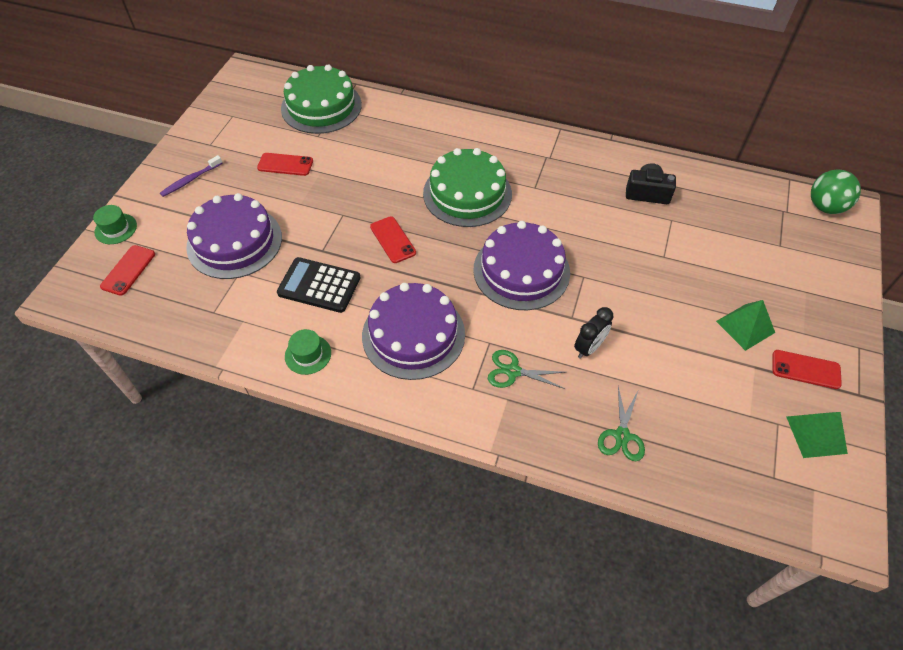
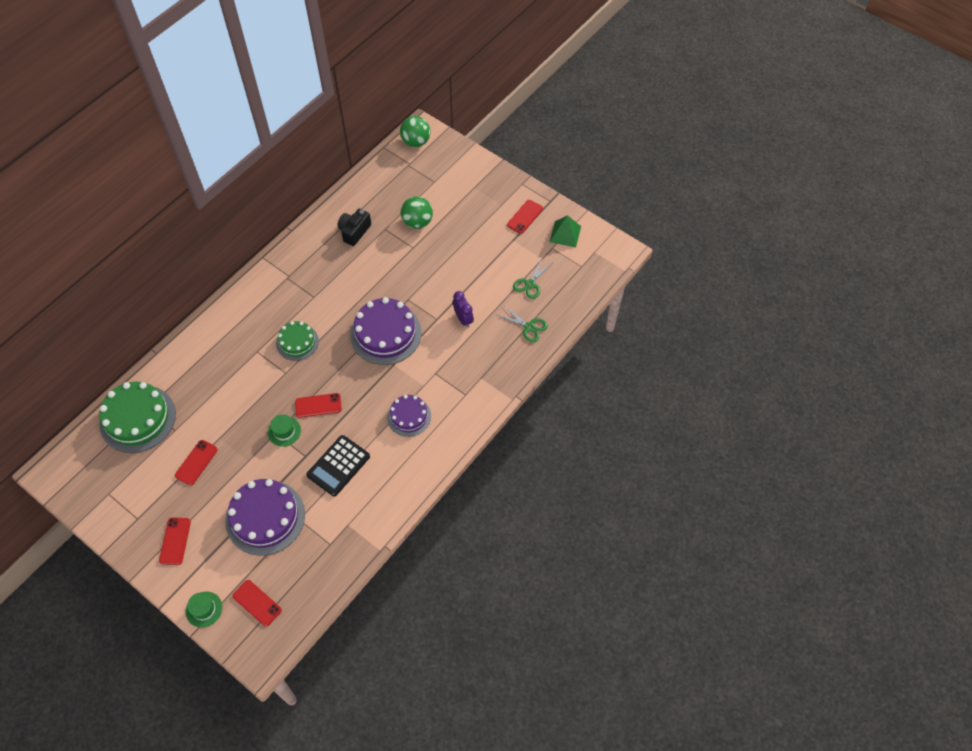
camera: 70 degrees left, 5 degrees up
(190, 180) = (175, 541): purple toothbrush -> red phone
(308, 354) = (396, 487): green hat -> green hat (284, 431)
(413, 334) = (409, 416): purple cake -> purple cake, size x0.59
(467, 193) = (297, 342): green cake -> green cake, size x0.59
(513, 371) = (462, 367): green scissors -> green scissors (530, 284)
(589, 348) = (463, 319): black clock -> purple clock
(705, 249) = (417, 222): none -> green ball
(745, 326) = (484, 231): green pyramid -> none

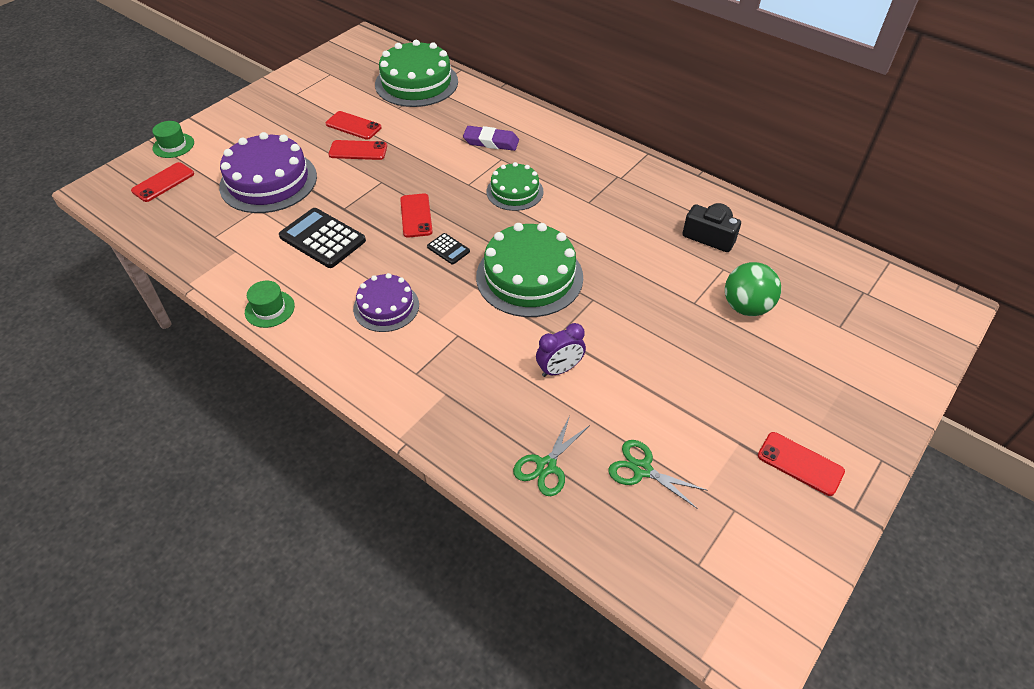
camera: 90 degrees right, 10 degrees down
(175, 541) = (261, 120): red phone -> red phone (358, 150)
(234, 358) = (491, 142): none -> purple eraser
(284, 431) = (382, 188): green hat -> green hat (269, 309)
(356, 382) = (448, 249): none -> black calculator
(385, 333) = (529, 277): purple cake -> green cake
(416, 142) = (919, 301): green ball -> none
(565, 234) = (775, 536): green pyramid -> none

